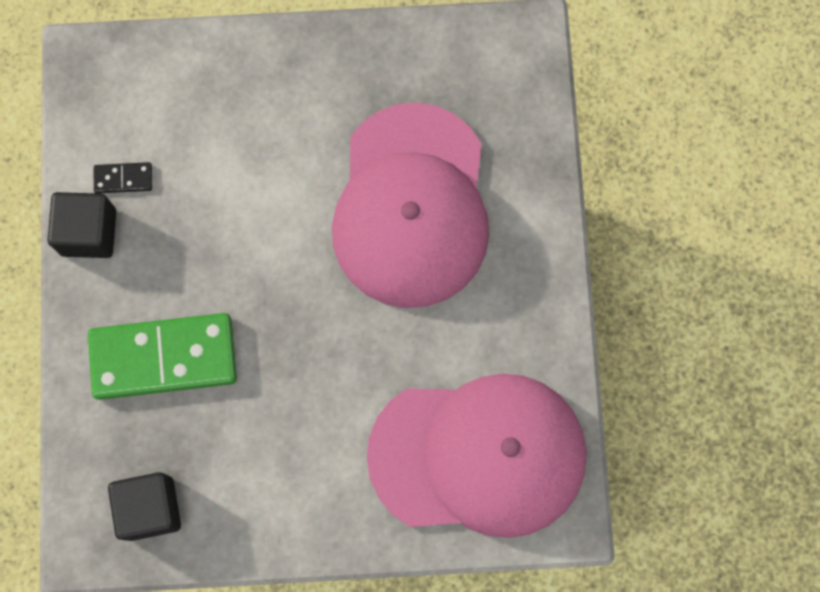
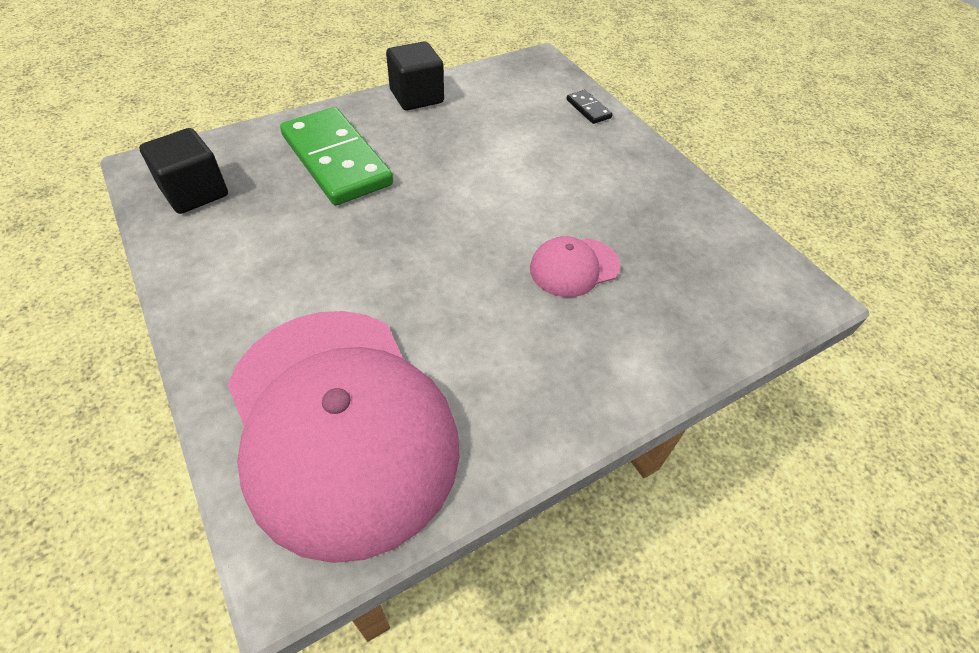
camera: 60 degrees right, 25 degrees down
(123, 178) = (469, 100): black domino -> black domino (588, 109)
(411, 206) = (574, 267): pink cap -> pink cap, size x0.42

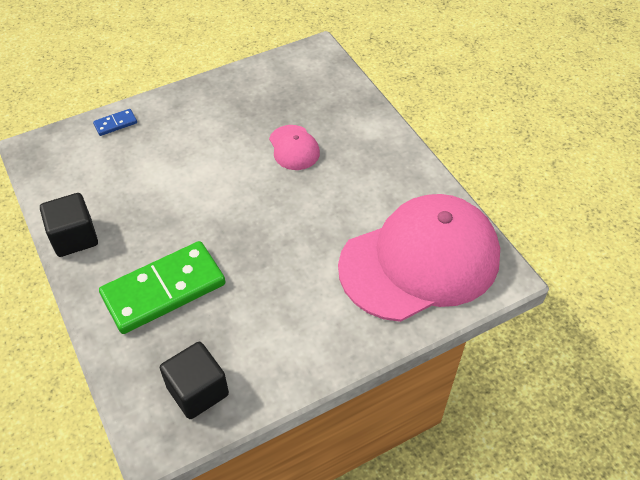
camera: 85 degrees left, 0 degrees up
(588, 109) = (115, 124): black domino -> blue domino

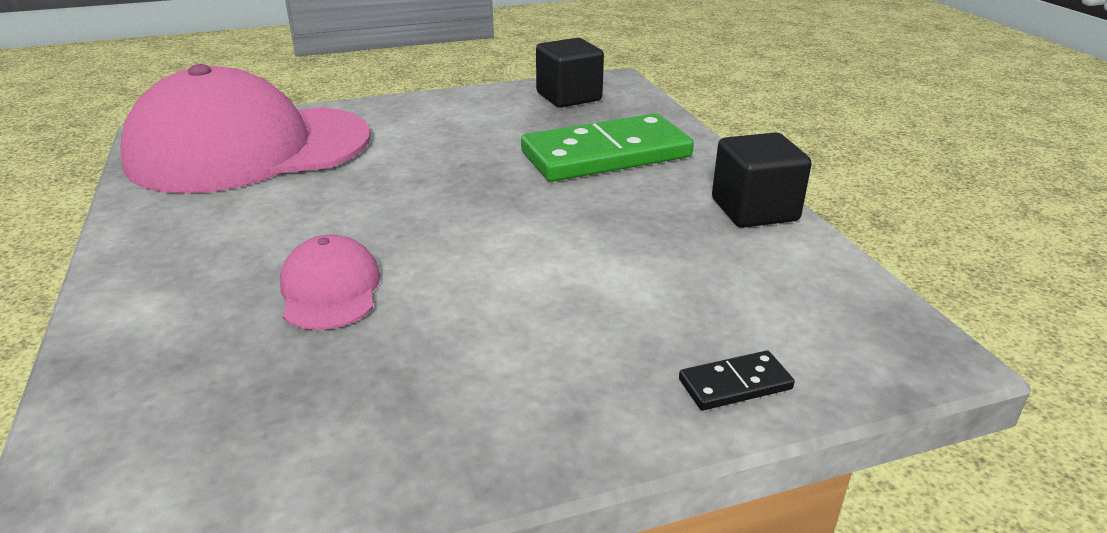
camera: 170 degrees left, 20 degrees down
(115, 124) = (735, 384): blue domino -> black domino

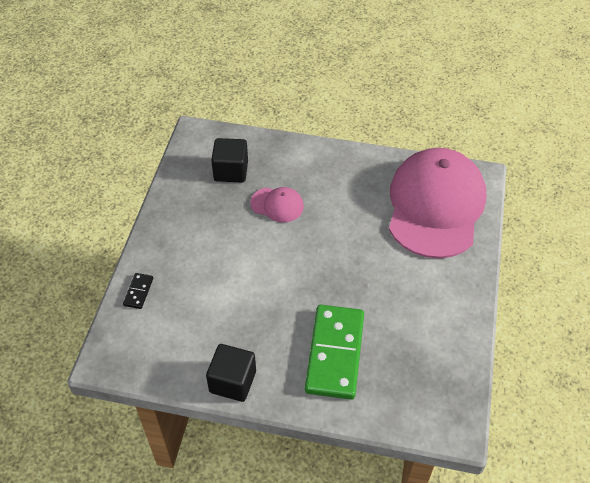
camera: 120 degrees right, 20 degrees up
(569, 97) = (436, 382): black cube -> black cube (231, 171)

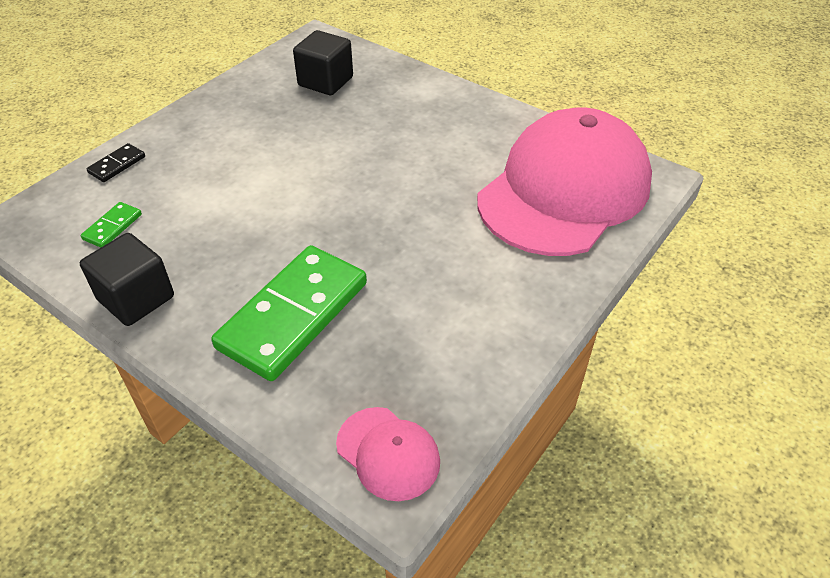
camera: 25 degrees right, 5 degrees down
(175, 339) = (112, 227): none -> green domino
(277, 205) = (353, 129): pink cap -> pink cap (388, 453)

